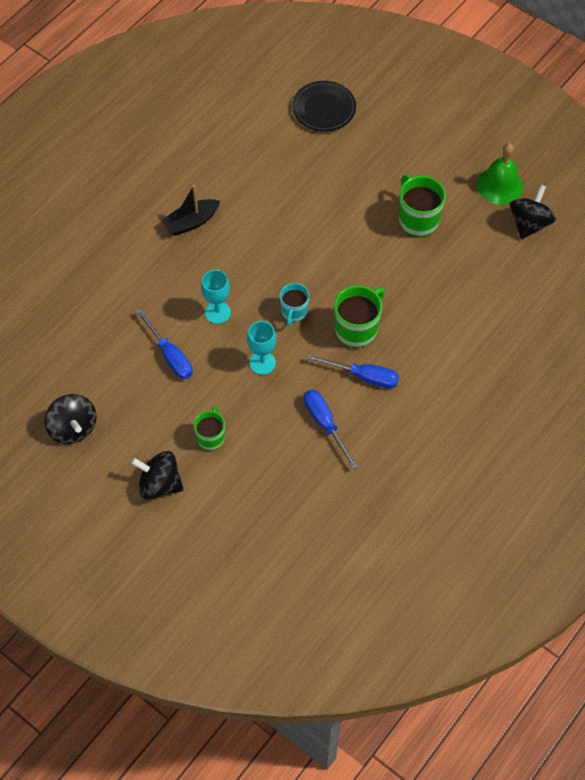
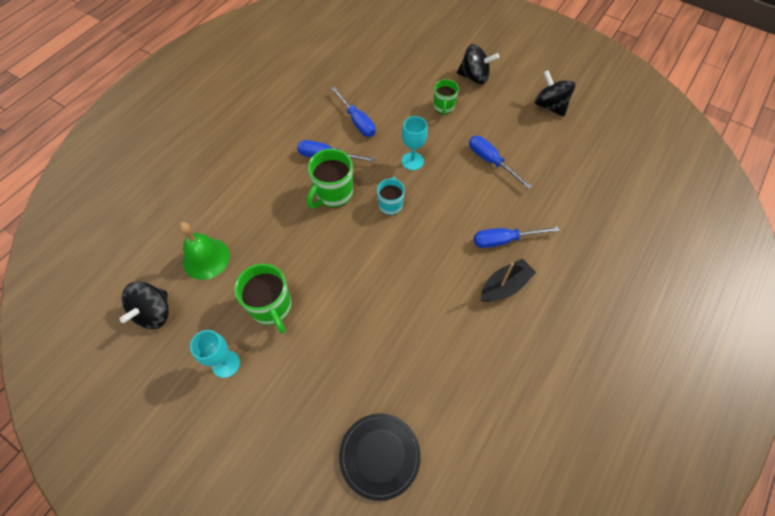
camera: 175 degrees right, 0 degrees up
(180, 265) = (504, 240): none -> blue screwdriver
(217, 312) = (458, 199): turquoise goblet -> turquoise goblet (226, 364)
(499, 185) = (176, 358): green bell -> green bell (206, 258)

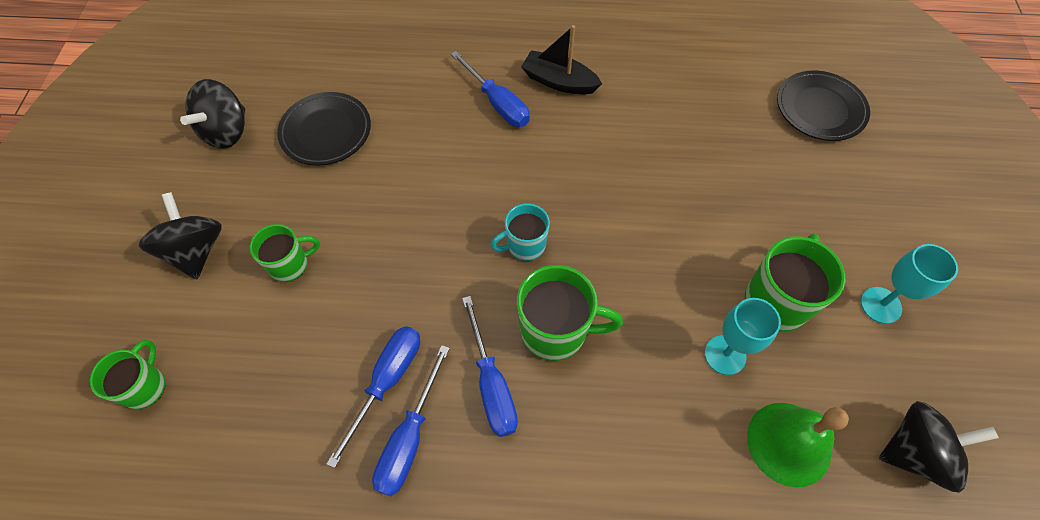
camera: 120 degrees left, 0 degrees up
(412, 161) = (429, 255): turquoise goblet -> turquoise goblet (725, 355)
(413, 48) = (145, 386): none -> green mug
(491, 161) = (375, 161): blue screwdriver -> blue screwdriver (409, 438)
(526, 147) = (326, 132): none -> black plate

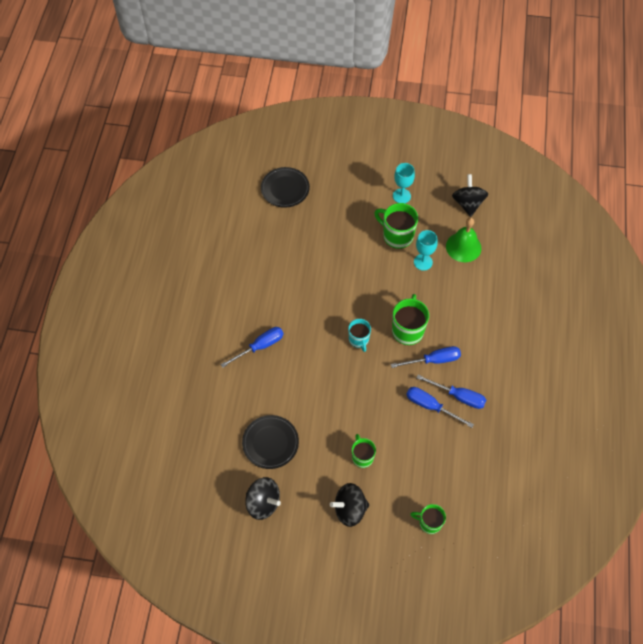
camera: 85 degrees left, 0 degrees up
(559, 81) = (247, 312): black boat -> none

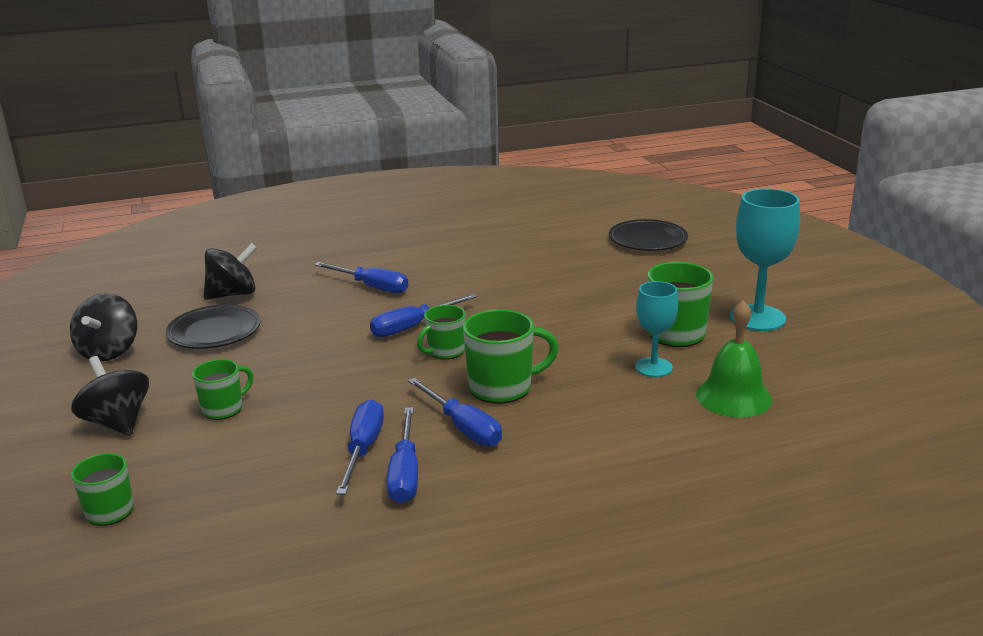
camera: 65 degrees right, 35 degrees down
(323, 344) = (412, 327): none -> blue screwdriver
(359, 340) = (445, 351): turquoise mug -> green mug
(401, 196) = (757, 318): turquoise goblet -> turquoise goblet, size x1.59
(468, 203) = (831, 378): black spinning top -> black spinning top (233, 294)

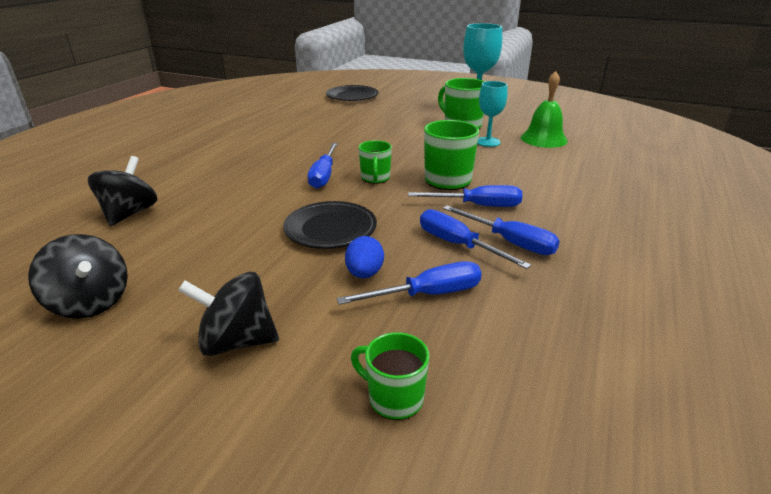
camera: 50 degrees left, 5 degrees up
(214, 332) = (174, 241): black plate -> black plate (330, 229)
(224, 409) = (309, 279): green mug -> none
(258, 427) = (364, 274): none -> blue egg
(372, 287) = (241, 168): blue screwdriver -> blue screwdriver (428, 294)

